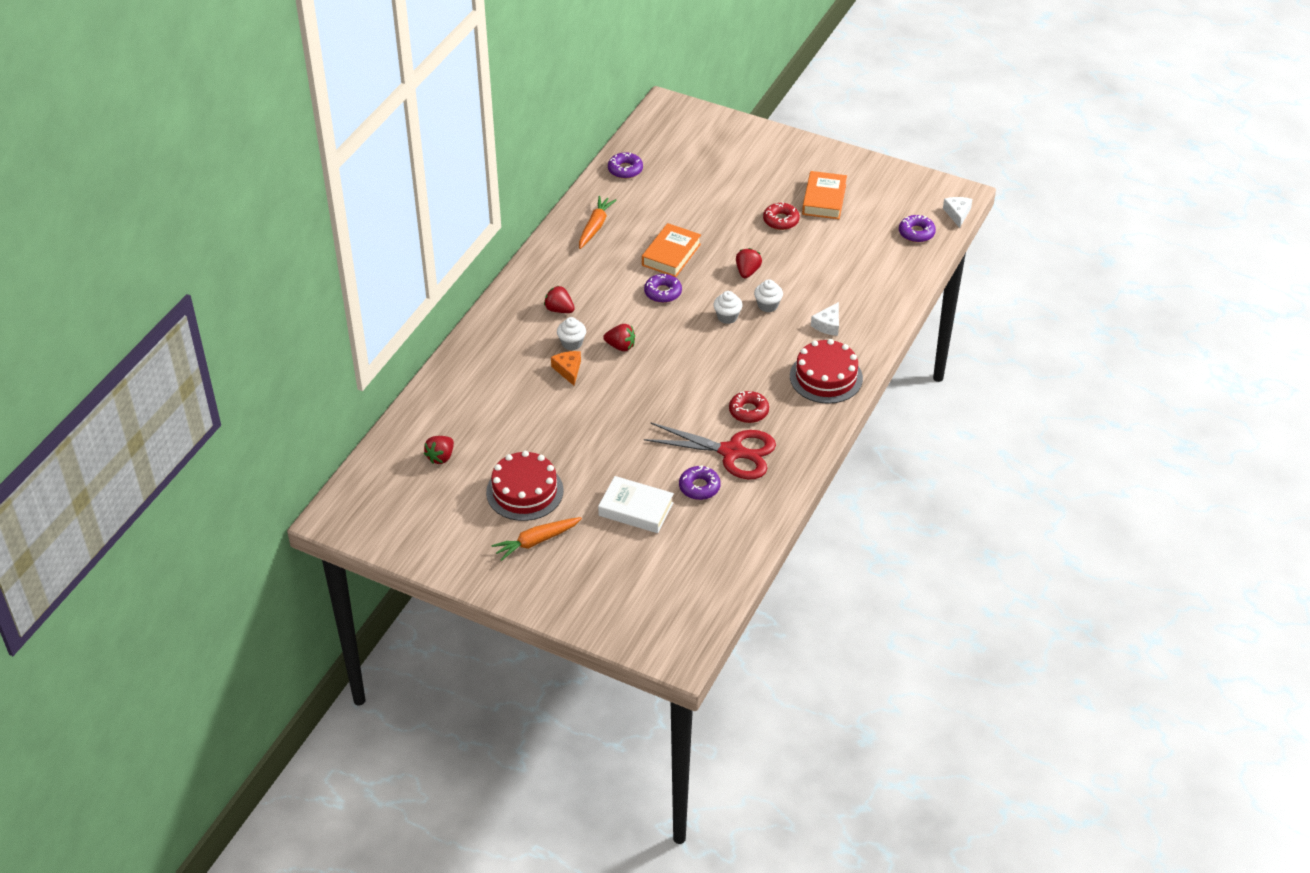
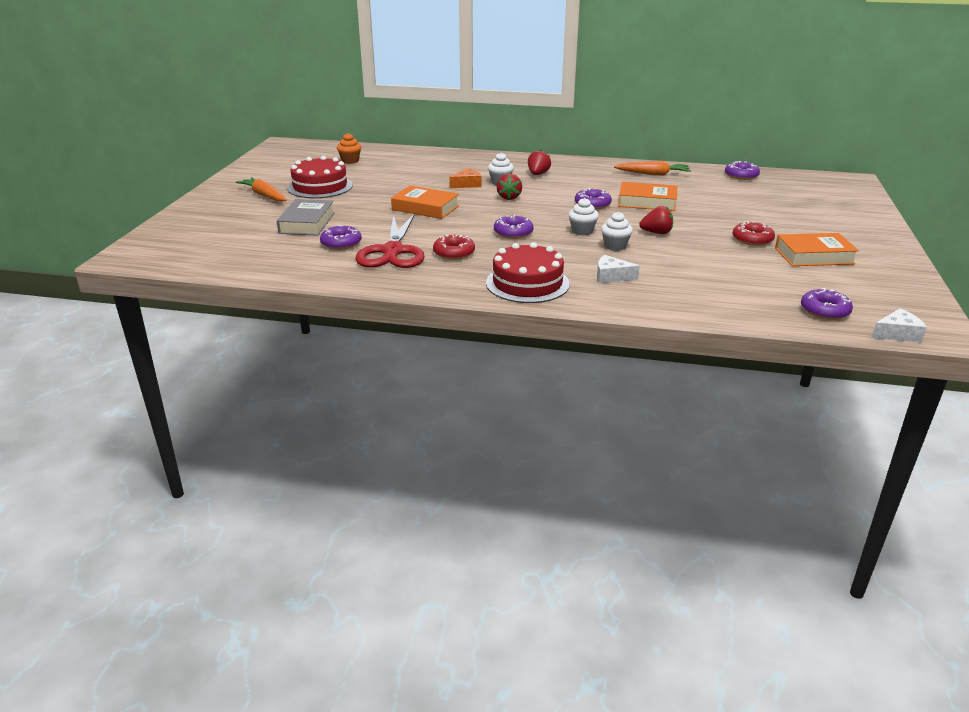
camera: 75 degrees right, 15 degrees down
(441, 457) = (350, 161): red strawberry -> orange cupcake
(626, 413) = (425, 208): none -> orange book
(636, 509) = (307, 223): white book -> grey book
(714, 363) = (513, 232): none -> purple donut

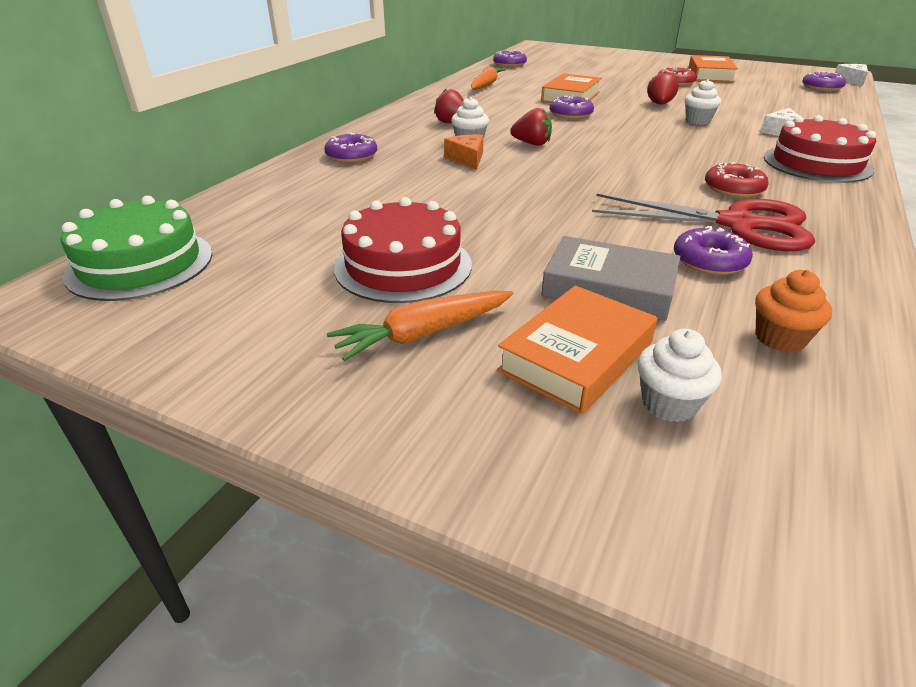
camera: 75 degrees left, 5 degrees up
(311, 150) = (140, 264): none -> green cake
(350, 161) = (269, 229): orange cupcake -> orange cupcake (780, 338)
(425, 208) = (556, 190): orange book -> orange book (576, 357)
(513, 232) = (659, 154): purple donut -> purple donut (351, 156)
(582, 231) = (654, 127): white cupcake -> white cupcake (669, 403)

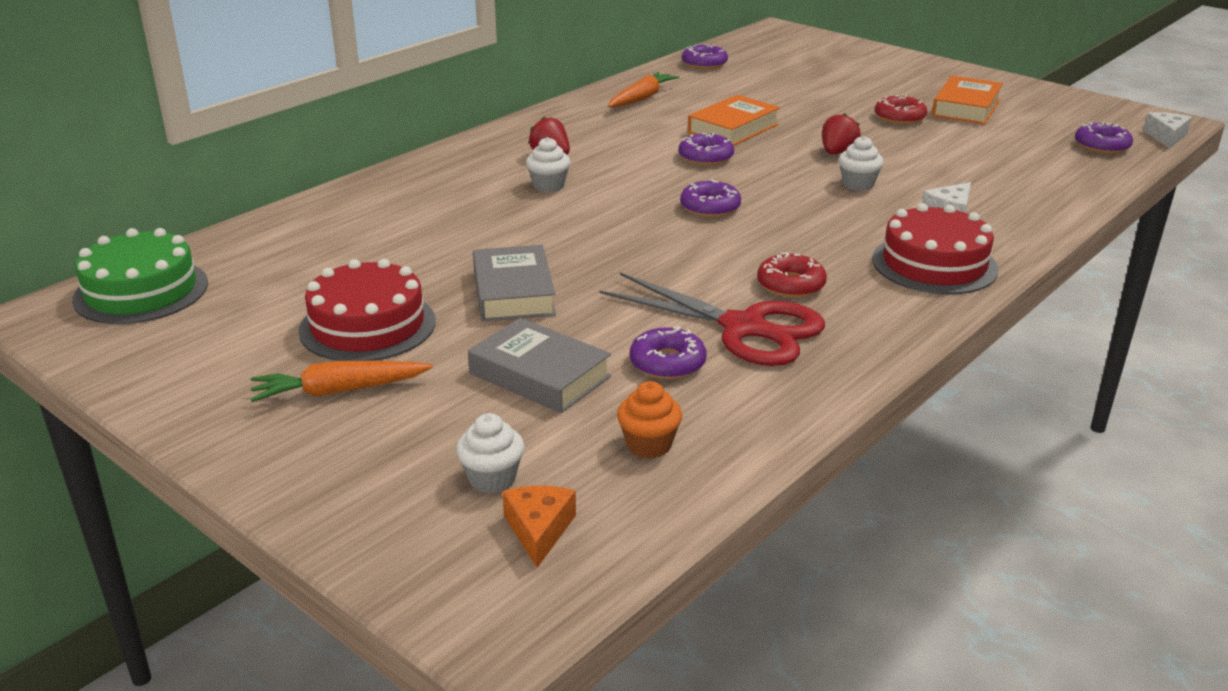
camera: 15 degrees right, 5 degrees down
(351, 156) = (405, 190): purple donut -> purple donut (710, 207)
(467, 159) = (527, 209): orange cheese -> orange cheese (539, 530)
(515, 221) = (513, 292): none -> grey book
(532, 144) = (618, 196): red strawberry -> none
(576, 357) = (451, 431): orange book -> none

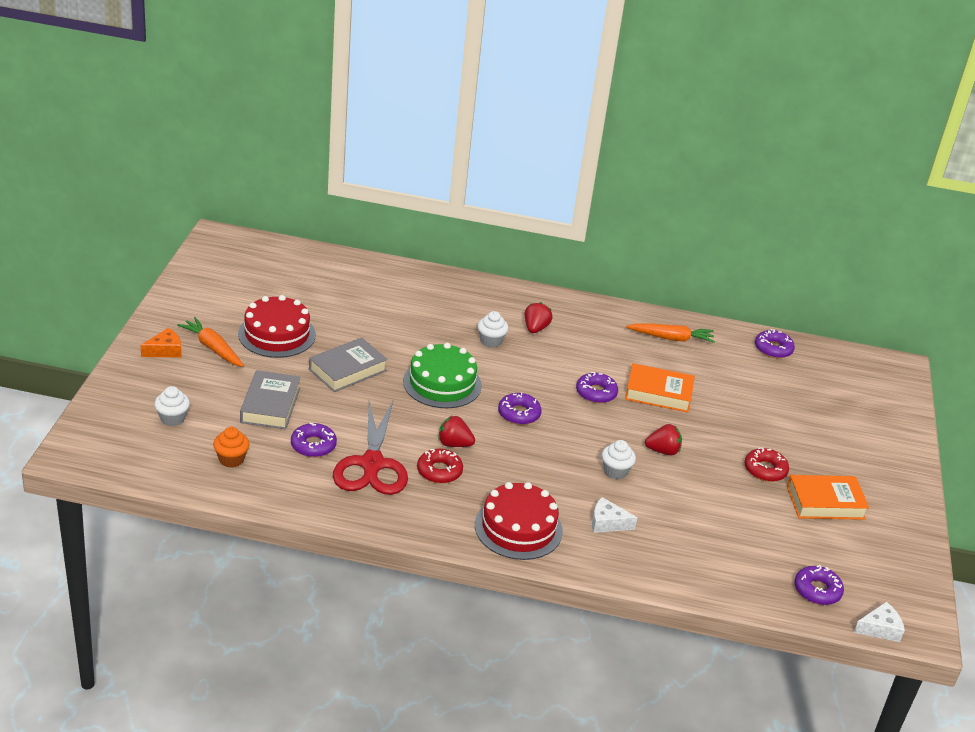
camera: 55 degrees right, 5 degrees up
(141, 291) = (257, 254): green cake -> green cake (442, 383)
(539, 530) = (143, 444): orange cheese -> orange cheese (165, 350)
(740, 261) = (454, 444): none -> red strawberry

